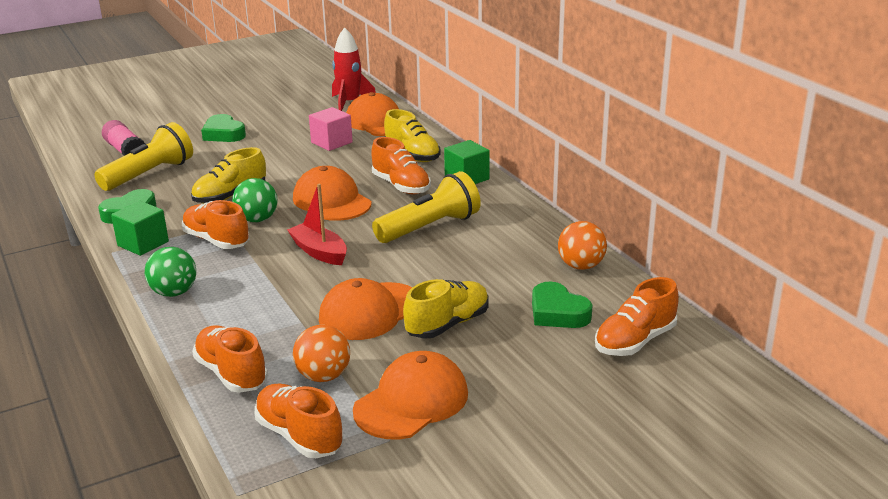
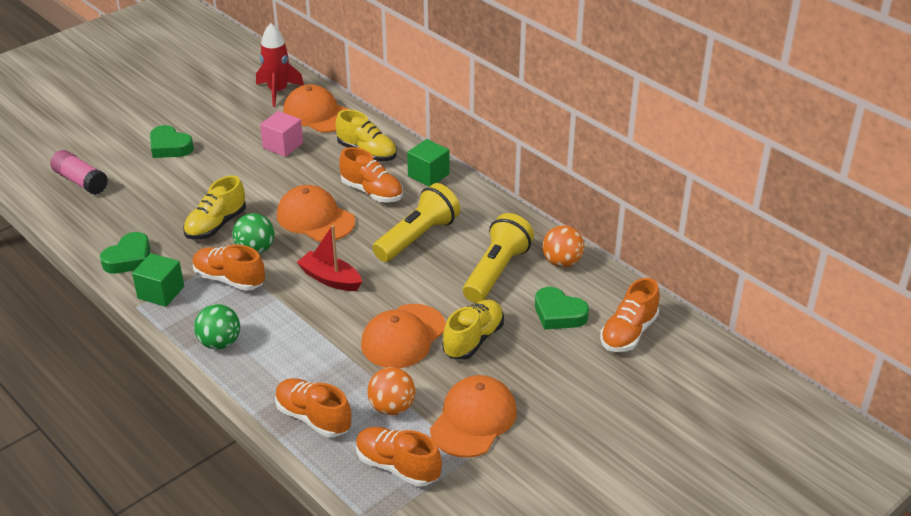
camera: 15 degrees left, 10 degrees up
(149, 174) = (121, 208): yellow flashlight -> yellow flashlight (496, 272)

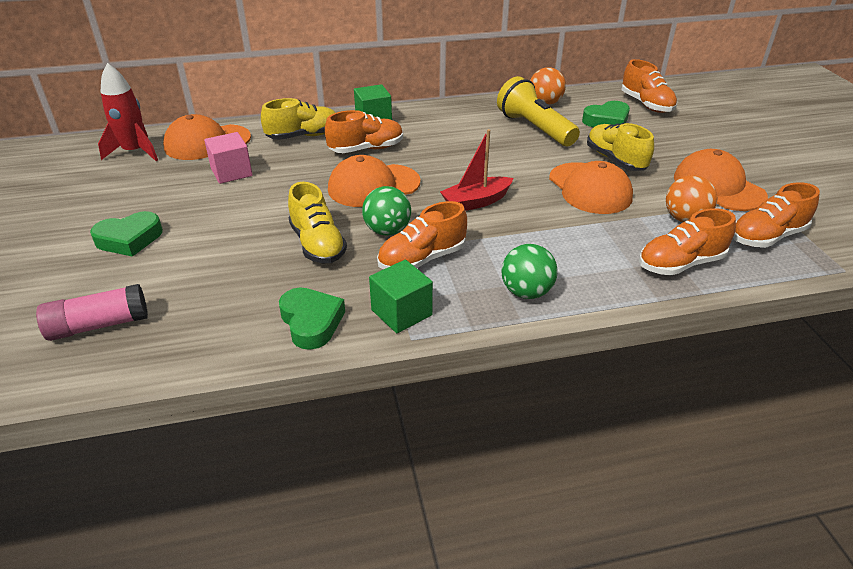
camera: 60 degrees left, 0 degrees up
(417, 237) = (456, 147): yellow flashlight -> none

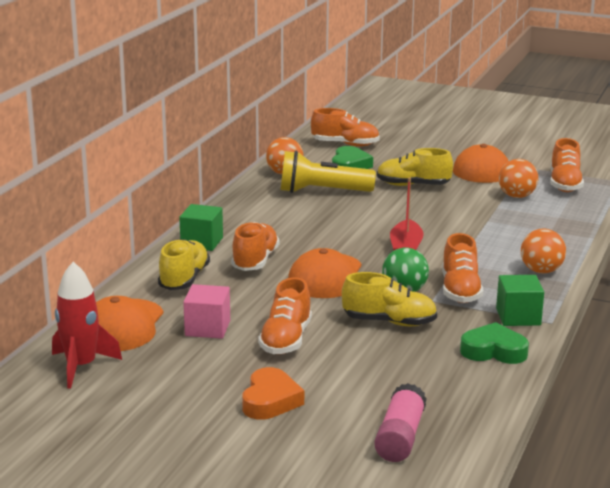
camera: 55 degrees left, 15 degrees down
(129, 239) = (270, 400): green heart -> orange heart
(526, 292) = (541, 271): green ball -> orange ball
(590, 188) = (440, 207): orange cap -> none
(680, 264) = (564, 217): orange shoe -> orange shoe (286, 340)

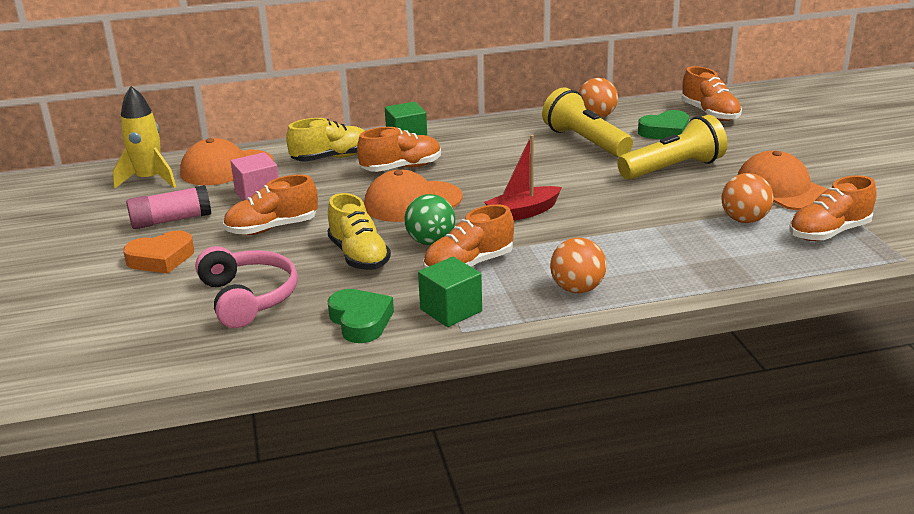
camera: 55 degrees right, 5 degrees up
(81, 367) = (149, 180): red rocket -> yellow rocket
(399, 382) = (248, 298): none -> pink headphones
(400, 437) = (147, 331): pink glue stick -> pink glue stick (171, 220)
(413, 185) = (673, 169): yellow shoe -> yellow flashlight

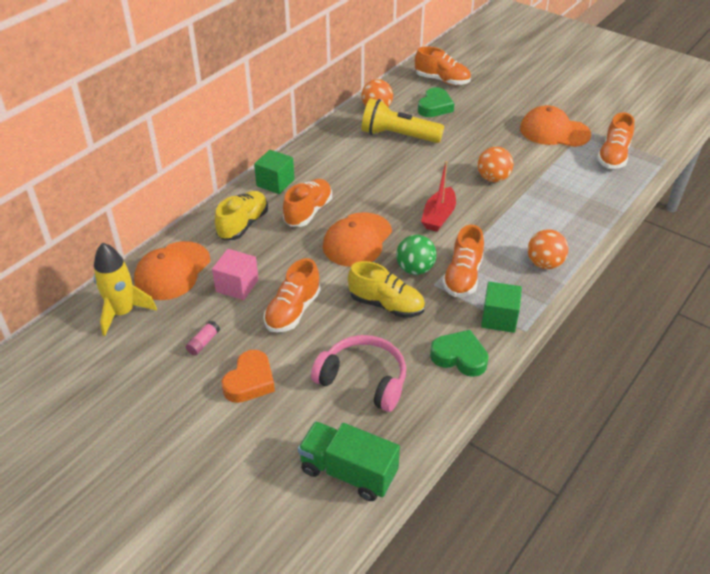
camera: 40 degrees left, 15 degrees up
(128, 352) = (348, 472): none -> green truck
(171, 220) = (203, 342): pink glue stick -> pink glue stick, size x0.54
(673, 169) = (478, 139): yellow flashlight -> none
(744, 220) = (563, 165): orange ball -> orange ball (493, 178)

